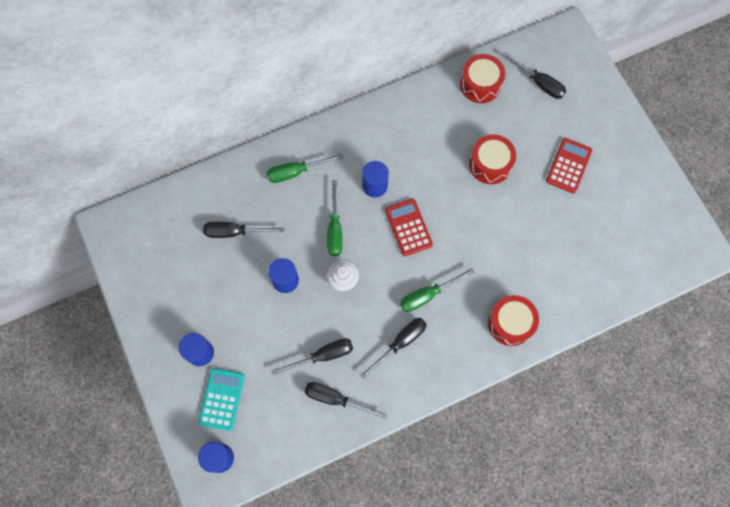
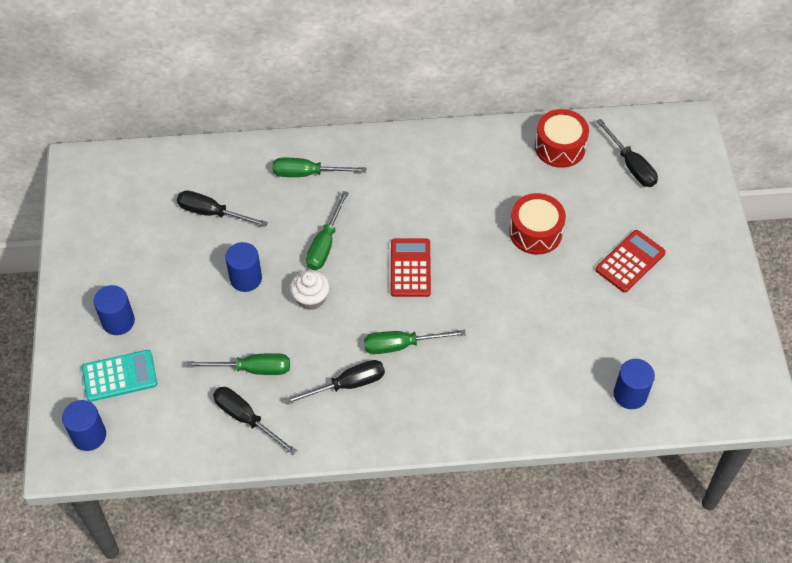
camera: 20 degrees right, 15 degrees down
(222, 399) = (119, 376): turquoise calculator -> turquoise calculator turned 45 degrees clockwise
(323, 356) = (252, 369): black screwdriver -> green screwdriver
(375, 186) = (390, 214): blue cylinder -> blue cylinder (630, 394)
(510, 323) = (487, 406): red drum -> none

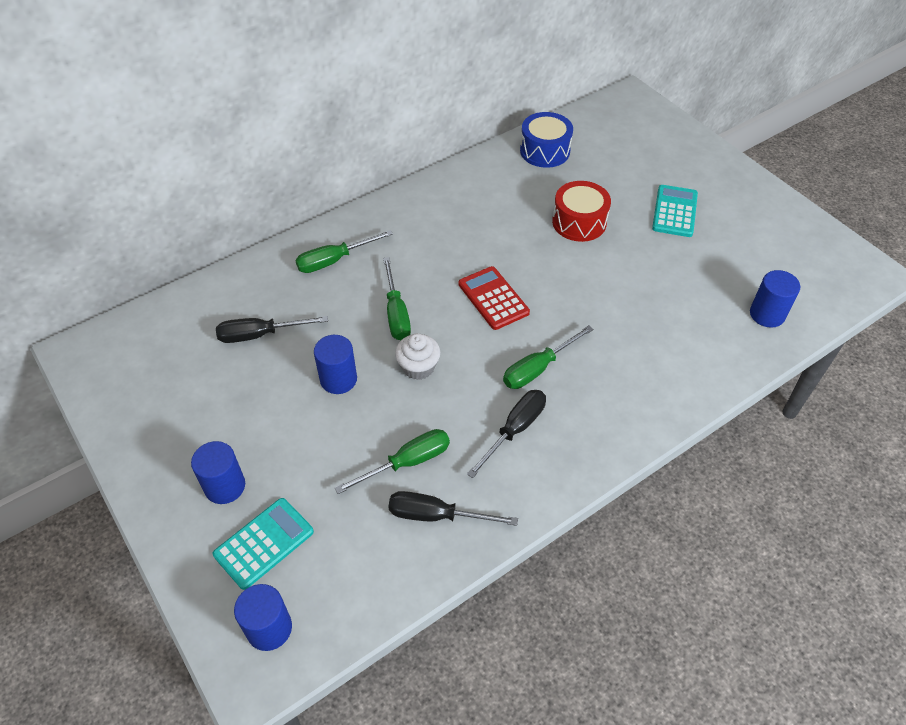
camera: 30 degrees left, 5 degrees down
(560, 147) = (544, 151): red drum -> blue drum
(630, 261) = (675, 211): red calculator -> turquoise calculator
(631, 165) = (613, 142): black screwdriver -> none

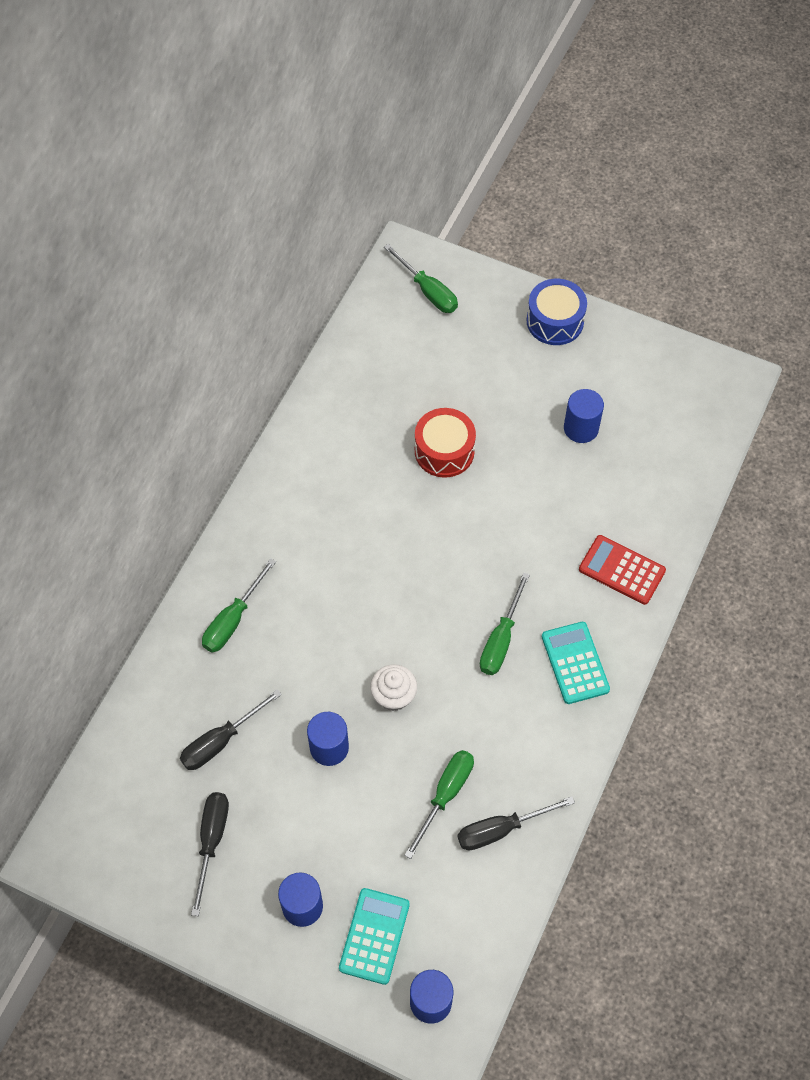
camera: 30 degrees left, 10 degrees up
(396, 313) = (335, 648): green screwdriver -> green screwdriver (428, 291)
(493, 298) = (415, 584): red calculator -> red calculator (622, 570)
(514, 430) = (517, 713): black screwdriver -> black screwdriver (211, 841)
(544, 151) = (358, 374): blue drum -> blue drum (555, 321)
(675, 211) = (527, 392): turquoise calculator -> turquoise calculator (575, 663)
(767, 314) = (667, 475): blue cylinder -> blue cylinder (581, 428)

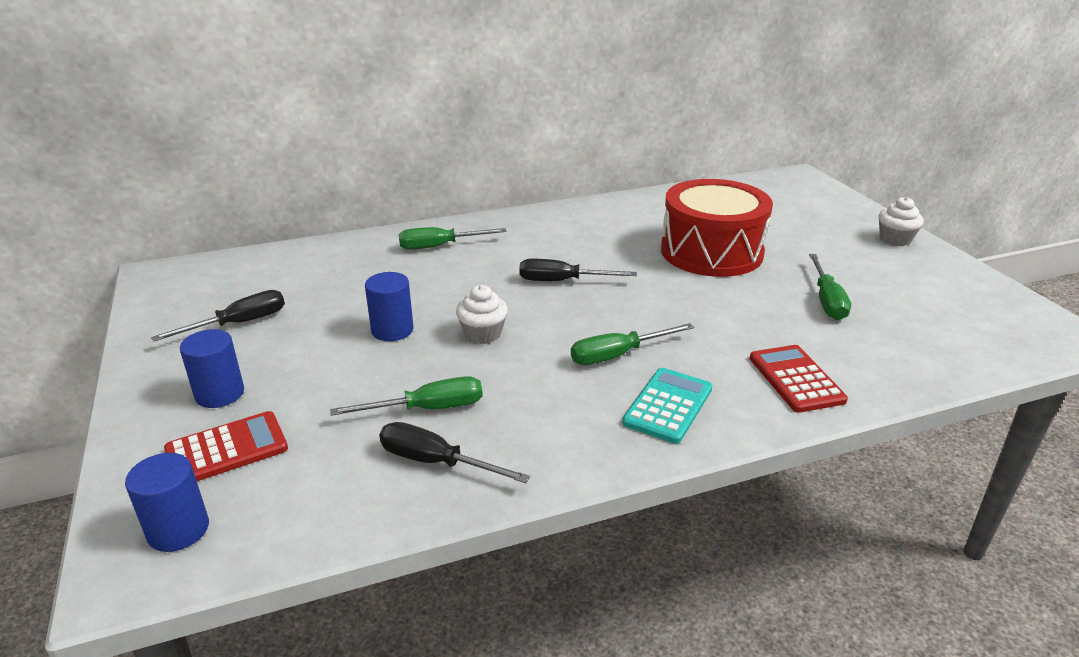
camera: 45 degrees right, 30 degrees down
(220, 741) = (334, 286): black screwdriver -> black screwdriver (562, 281)
(374, 936) = (227, 449): turquoise calculator -> red calculator
(428, 291) = (798, 192): green screwdriver -> green screwdriver (827, 300)
(444, 451) = (711, 252): red drum -> red drum, size x1.69
(555, 321) = (895, 239): blue drum -> white cupcake
(581, 428) = (854, 291): blue cylinder -> none

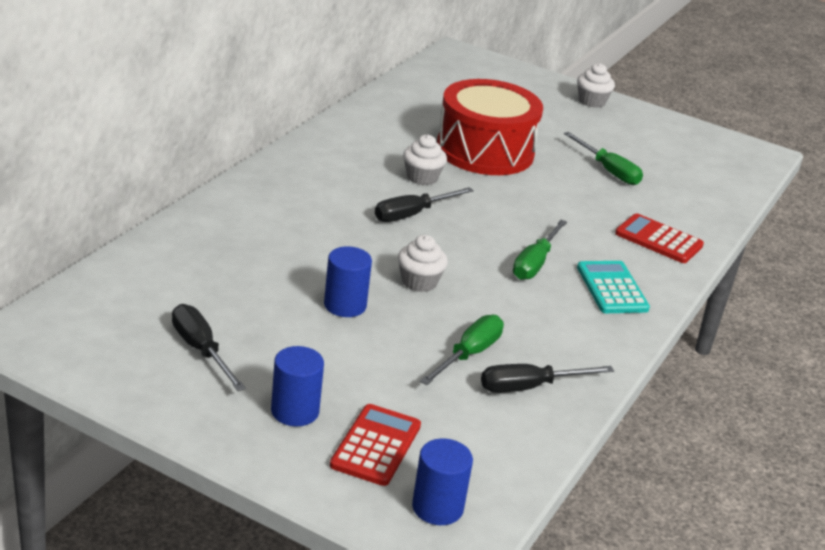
camera: 45 degrees left, 0 degrees up
(239, 323) = (201, 350): black screwdriver -> black screwdriver turned 45 degrees counterclockwise
(439, 246) = (259, 213): green screwdriver -> none
(617, 257) = (422, 177): none -> white cupcake

